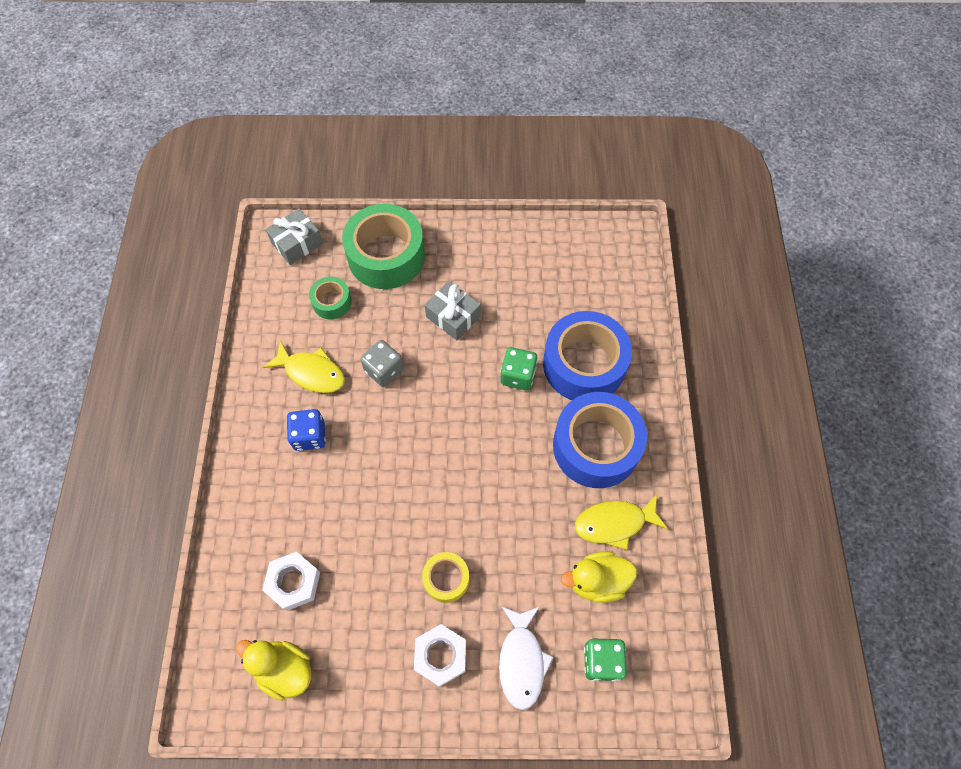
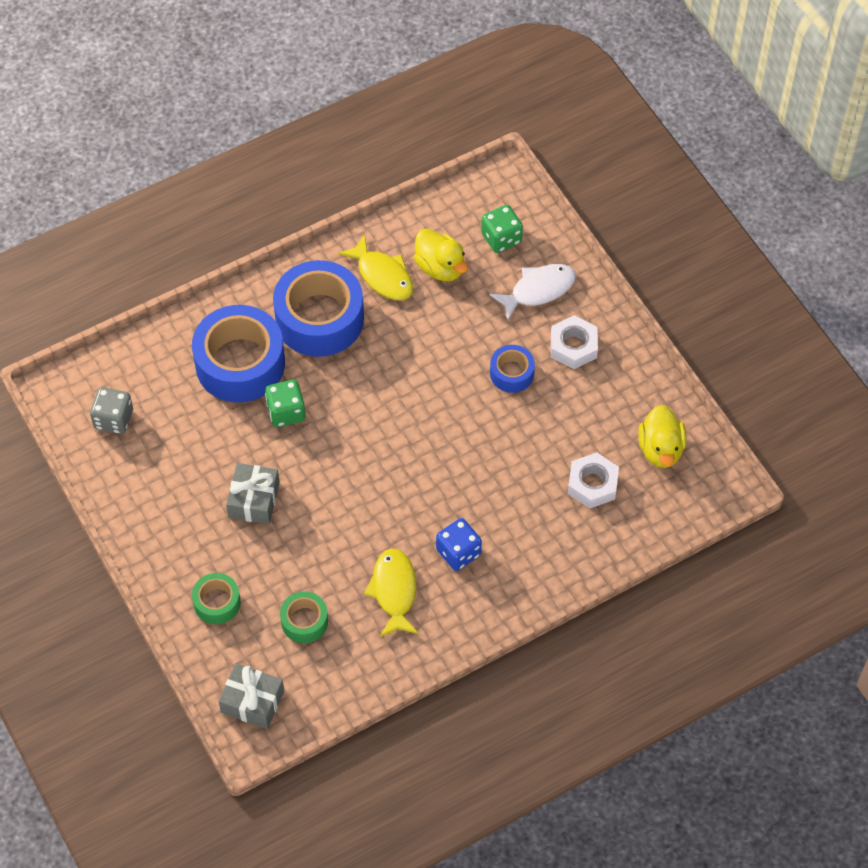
camera: 120 degrees left, 5 degrees down
(384, 370) = (351, 528): grey dice -> grey dice (113, 419)
(386, 256) = (217, 602): green tape -> green tape, size x0.49
(446, 579) = (512, 373): yellow tape -> blue tape

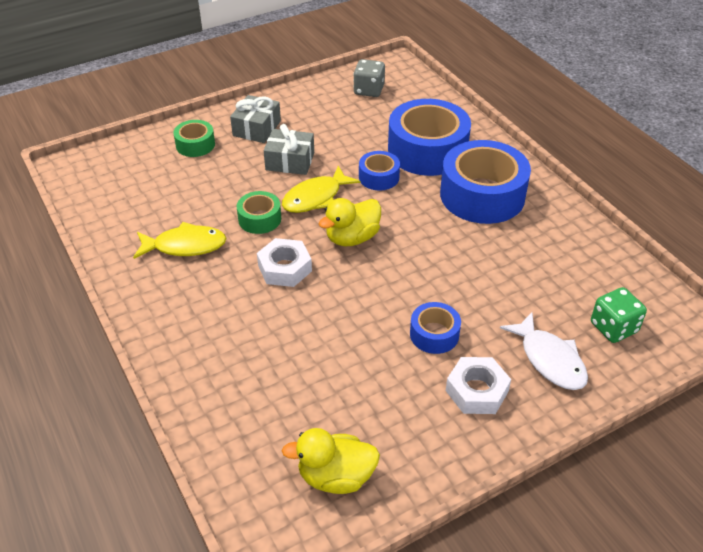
camera: 90 degrees right, 15 degrees down
(252, 701) = (100, 165): grey gift -> grey gift (257, 128)
(286, 412) = (379, 177): green dice -> blue tape
(304, 621) = (167, 192): green tape -> green tape (259, 219)
(382, 275) = (541, 236): yellow fish -> yellow fish (315, 197)
(440, 267) = (561, 278): yellow duck -> yellow duck (352, 238)
(458, 552) = (219, 290): blue dice -> none
(592, 484) = (290, 404): white nut -> white nut (284, 268)

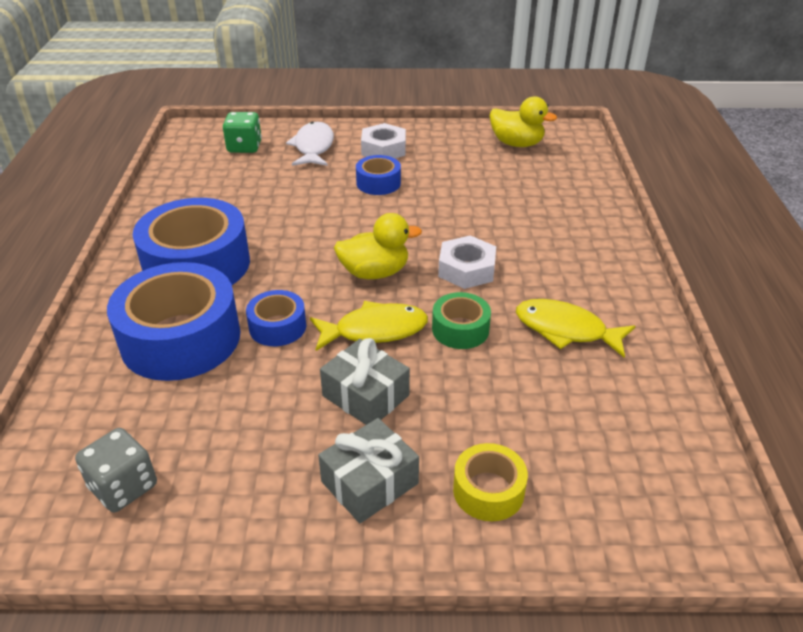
camera: 150 degrees left, 5 degrees down
(195, 145) = (488, 491): green tape -> yellow tape

